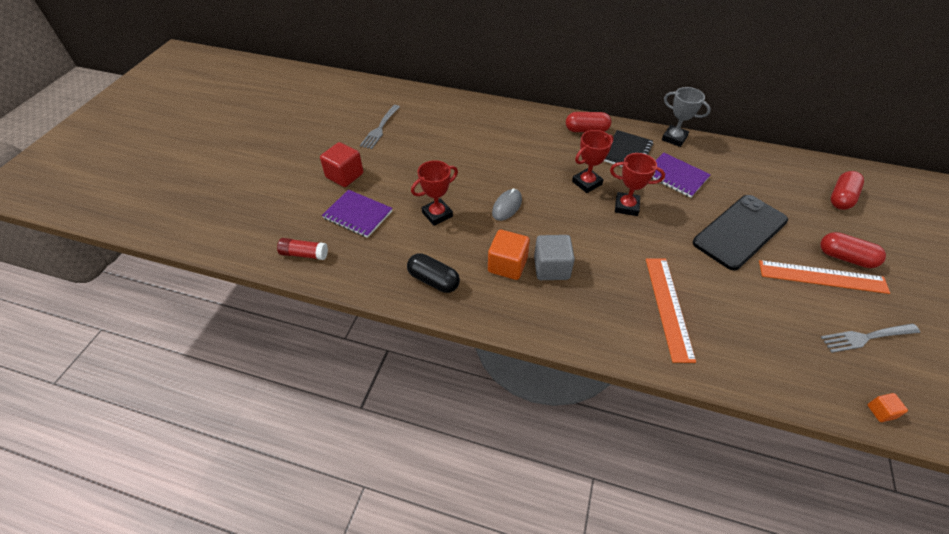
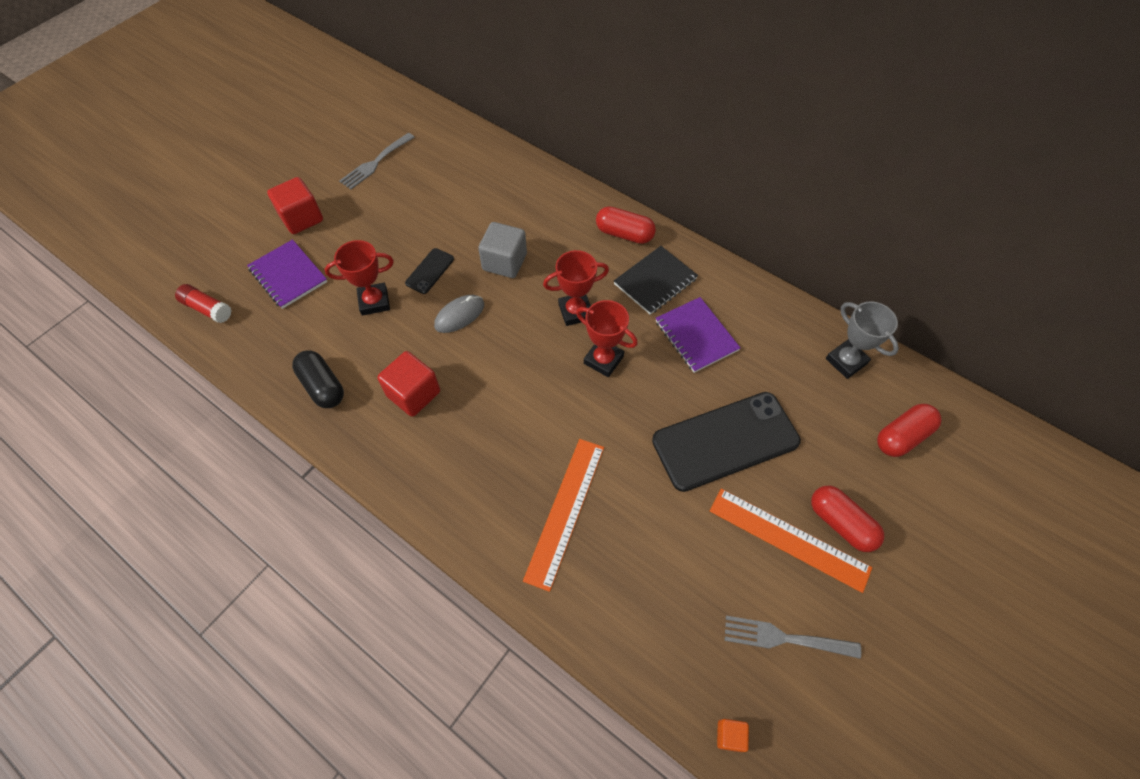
camera: 20 degrees right, 10 degrees up
(466, 185) = (430, 271): none -> black phone
(507, 265) = (413, 394): orange cube -> red cube
(551, 268) = (461, 414): grey cube -> grey cube (504, 262)
(674, 138) = (732, 278): grey trophy -> grey trophy (846, 361)

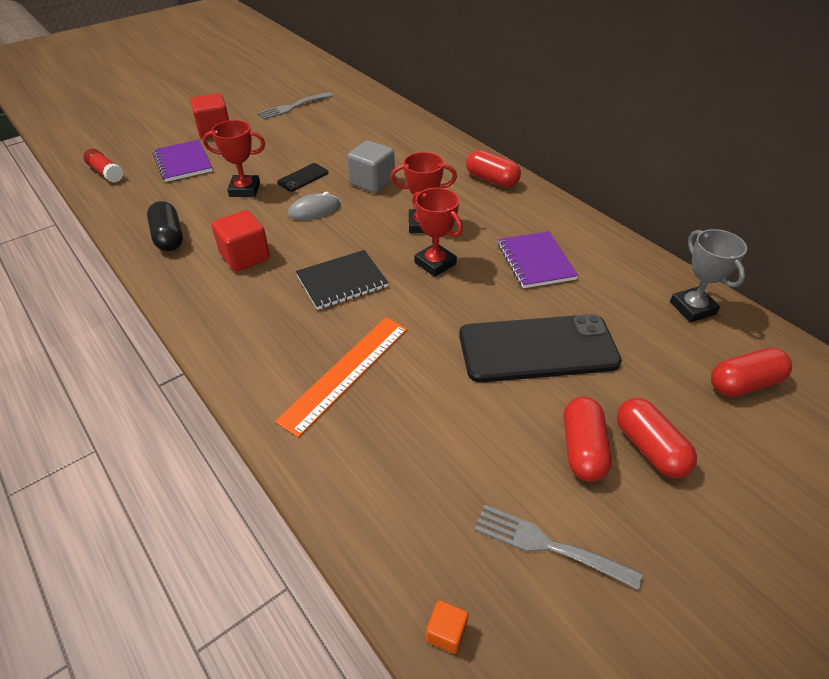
camera: 15 degrees right, 15 degrees down
(655, 281) = (509, 216): black notebook -> black notebook (342, 281)
(788, 538) = (582, 449): orange ruler -> red capsule

